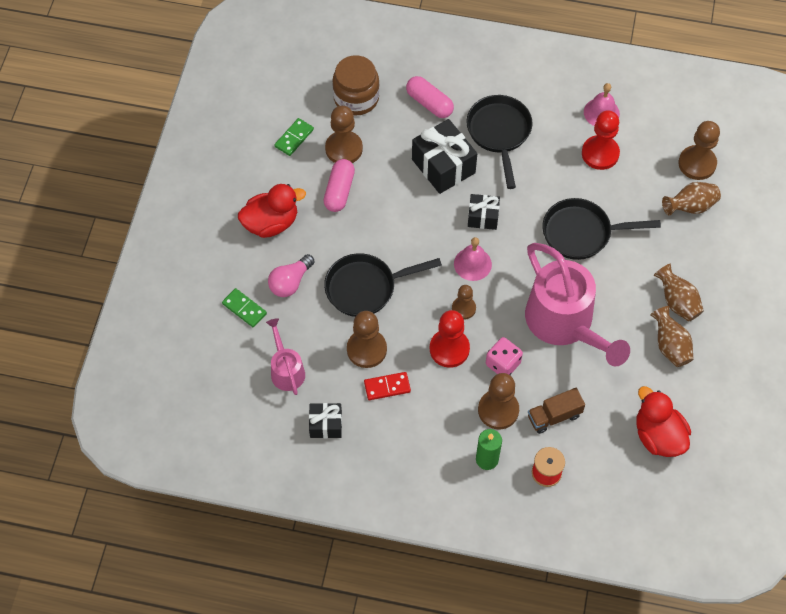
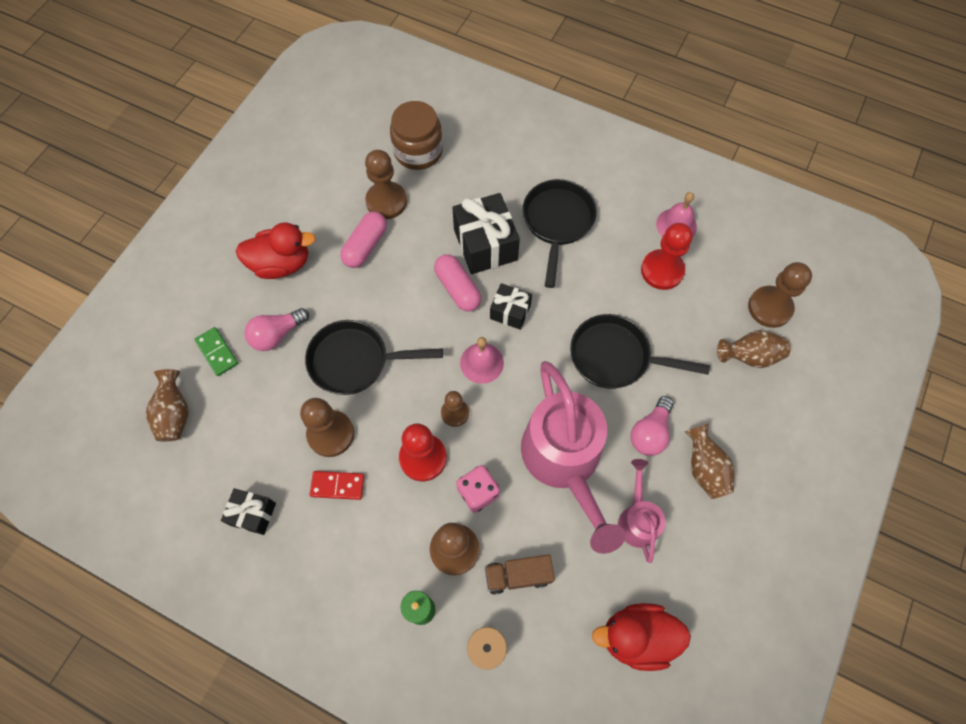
camera: 15 degrees right, 5 degrees up
(286, 369) = (234, 435): pink watering can -> pink watering can (637, 518)
(294, 138) = (339, 179): green domino -> none
(429, 103) = (493, 174): pink capsule -> pink capsule (457, 288)
(626, 285) = (650, 433): none -> pink light bulb
(658, 436) = (636, 637): red duck -> red duck turned 75 degrees counterclockwise
(670, 345) = (682, 521): brown vase -> brown vase (175, 414)

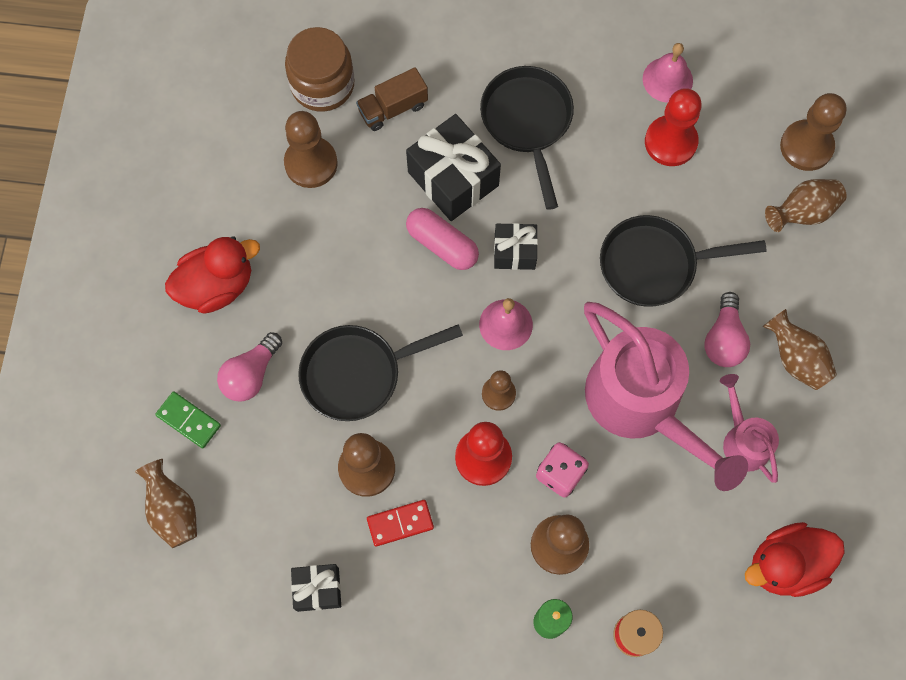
camera: 20 degrees left, 5 degrees up
(365, 246) = (309, 228): pink capsule -> none
(518, 575) = (638, 547): brown truck -> brown truck (393, 108)

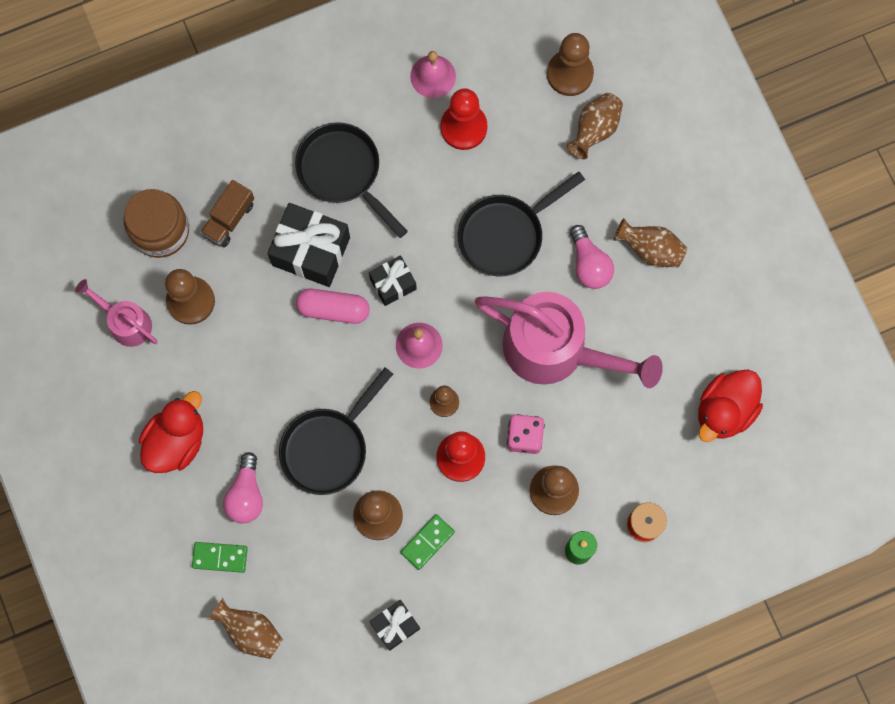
camera: 30 degrees left, 5 degrees up
(400, 523) = (427, 542): red domino -> green domino
(742, 439) = (644, 334): pink watering can -> pink watering can (125, 322)

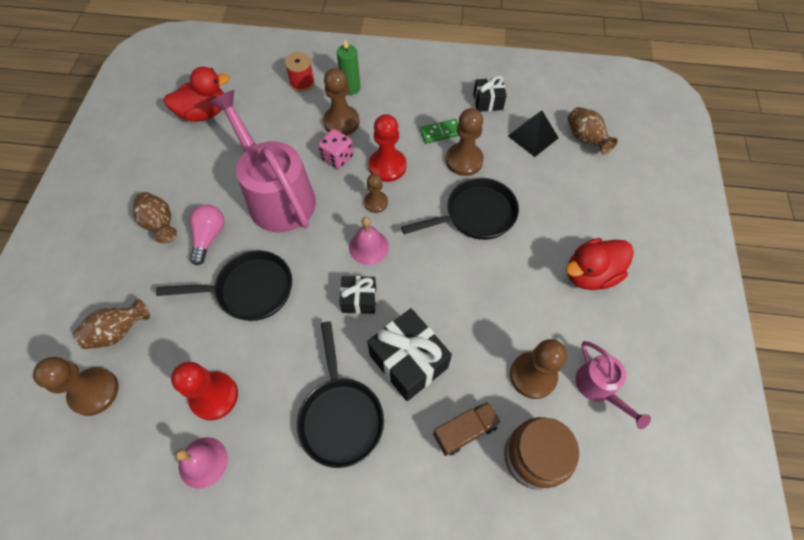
camera: 150 degrees left, 15 degrees down
(220, 557) = (588, 187): green domino -> none
(246, 495) = (551, 214): pink light bulb -> none
(314, 599) = (533, 137): none -> black pyramid
(333, 309) = (417, 305): pink capsule -> none

